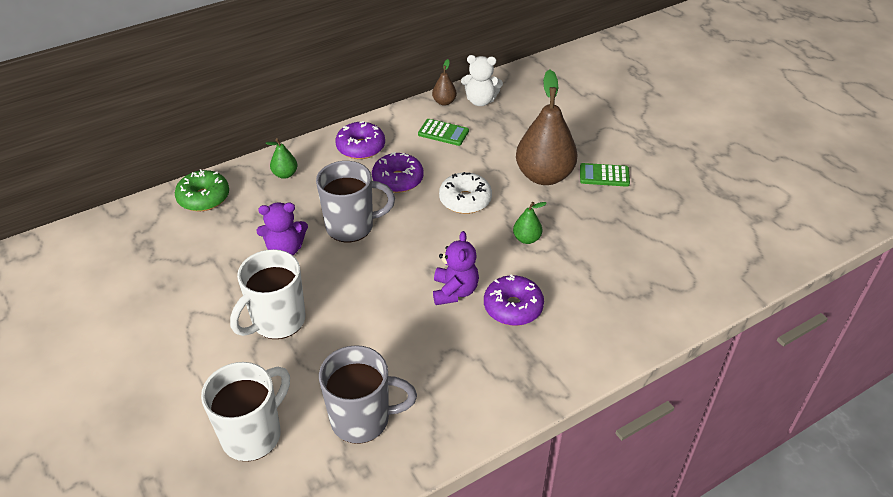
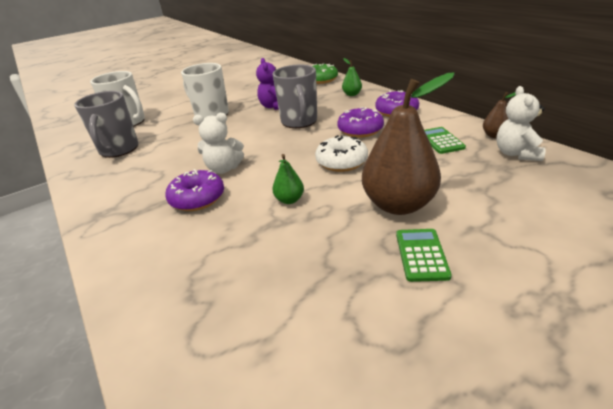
camera: 90 degrees right, 10 degrees down
(443, 133) = (441, 141): green calculator -> green calculator turned 150 degrees clockwise
(454, 291) = (224, 169): purple teddy bear -> white teddy bear

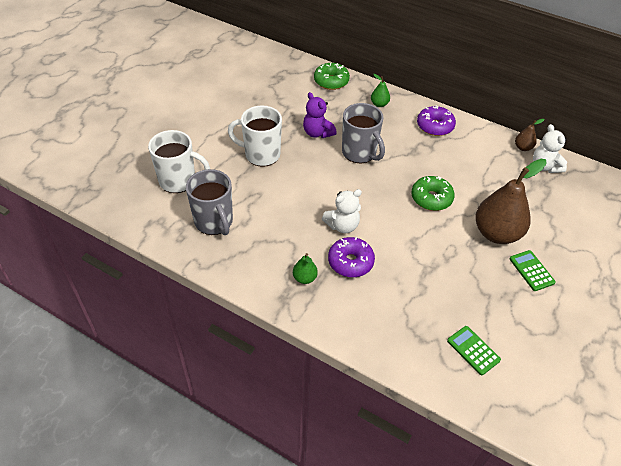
camera: 30 degrees left, 15 degrees up
(289, 200) = (421, 246): green pear -> green pear (304, 278)
(341, 162) = (431, 198): white donut -> green donut
(360, 130) = (420, 156): purple donut -> none
(441, 141) = (489, 160): green calculator -> green calculator (473, 350)

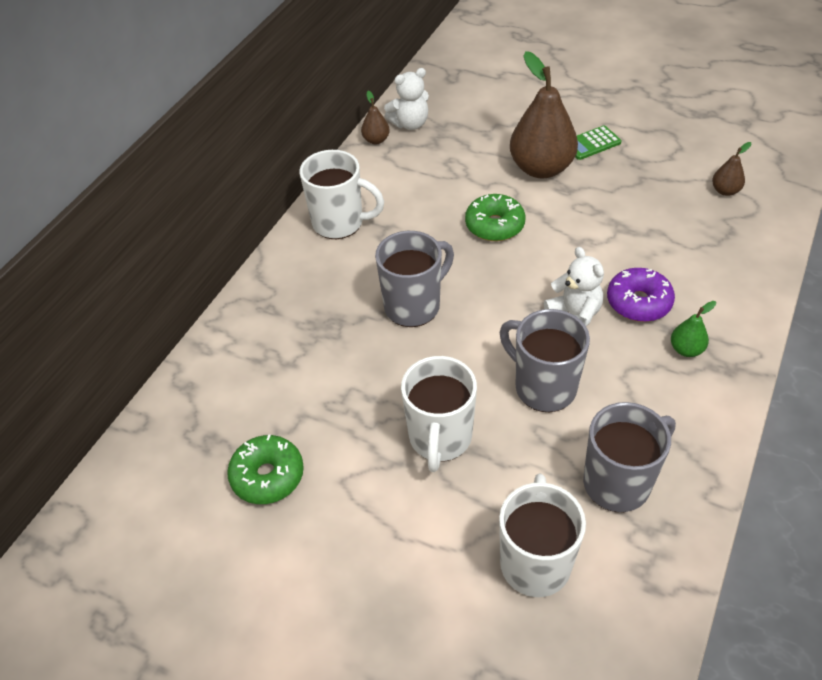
camera: 90 degrees left, 0 degrees up
(287, 201) = (543, 387): none -> grey mug
(317, 133) = (371, 363): purple teddy bear -> none
(331, 81) = (225, 357): green donut -> green donut (268, 476)
(379, 104) = (289, 288): green pear -> none
(435, 126) = (340, 223): purple donut -> white mug
(473, 350) = (725, 191): green calculator -> brown pear

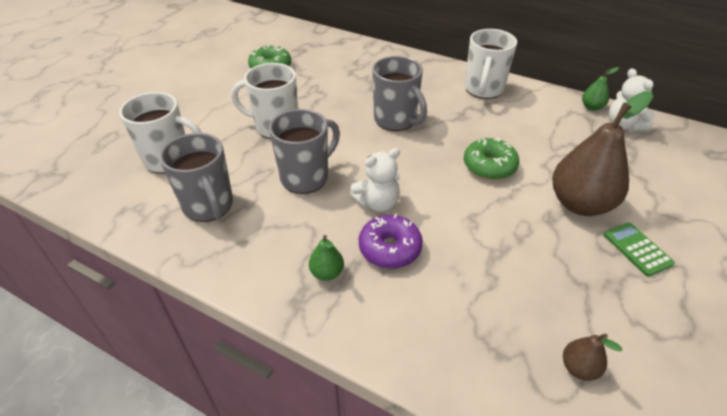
camera: 90 degrees right, 5 degrees down
(376, 140) = (592, 107): brown pear -> green pear

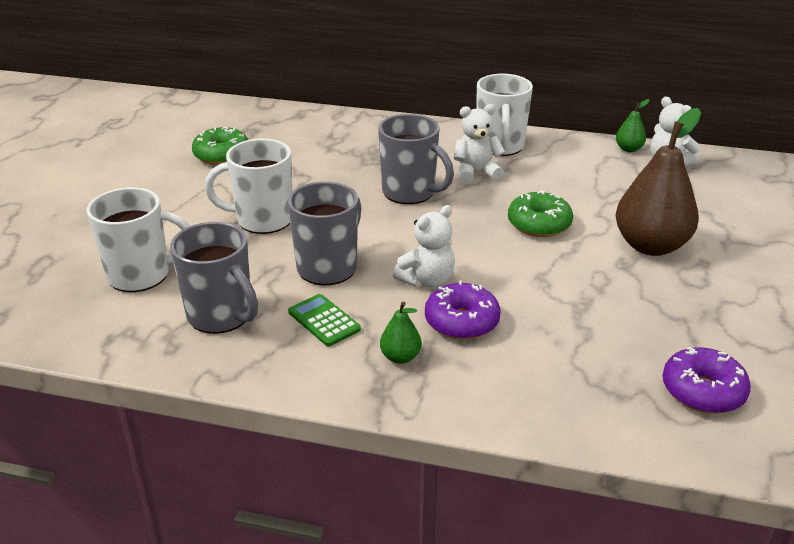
camera: 15 degrees left, 10 degrees down
(455, 110) = (476, 173): none -> white teddy bear
(579, 368) = (703, 391): brown pear -> purple donut
(637, 249) = (723, 278): green calculator -> green calculator (324, 321)

